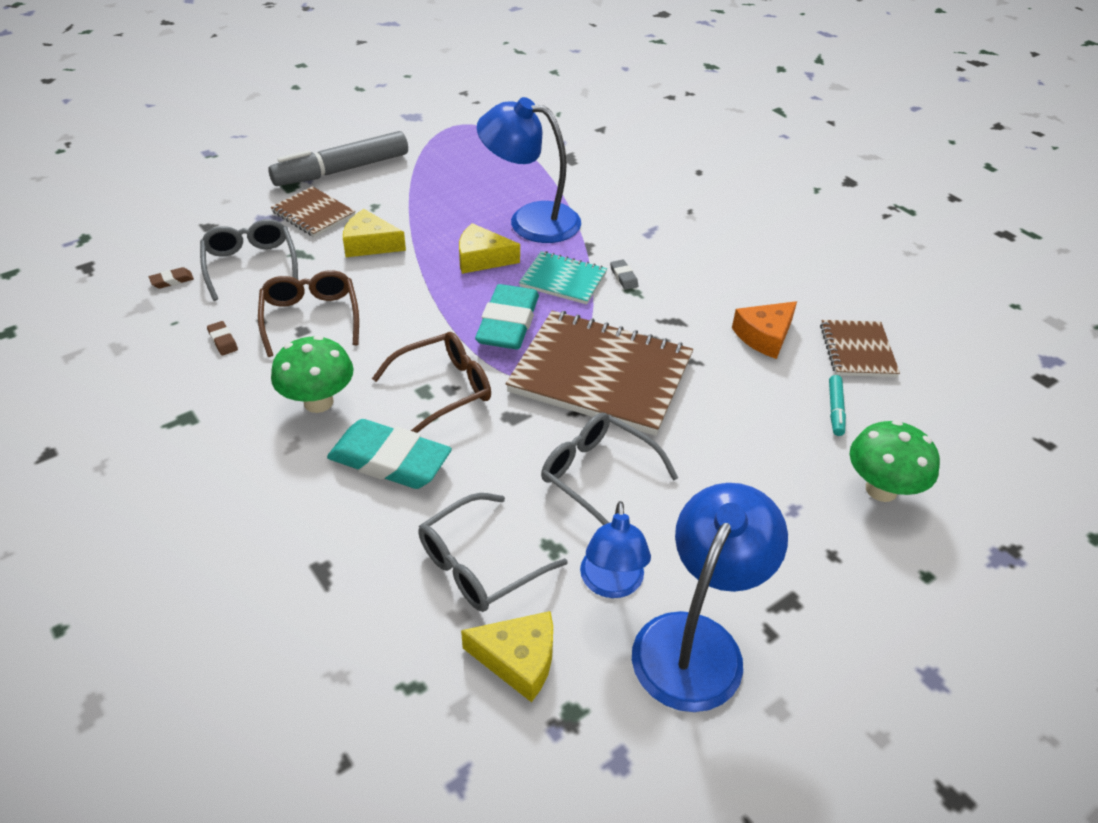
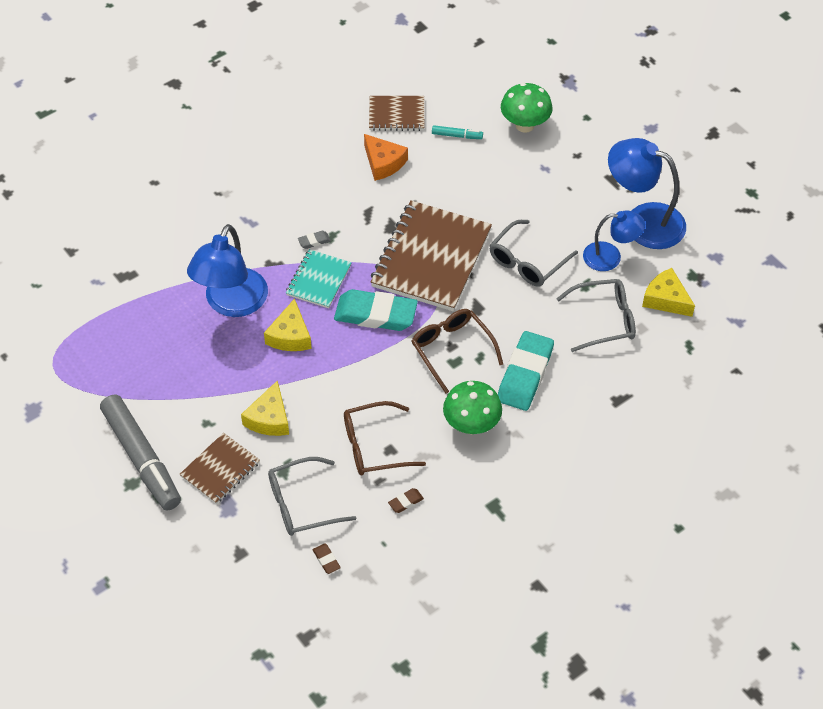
camera: 90 degrees left, 10 degrees up
(480, 564) = (604, 320): grey glasses -> grey glasses turned 60 degrees counterclockwise
(518, 660) = (666, 299): yellow cheese -> yellow cheese turned 60 degrees counterclockwise

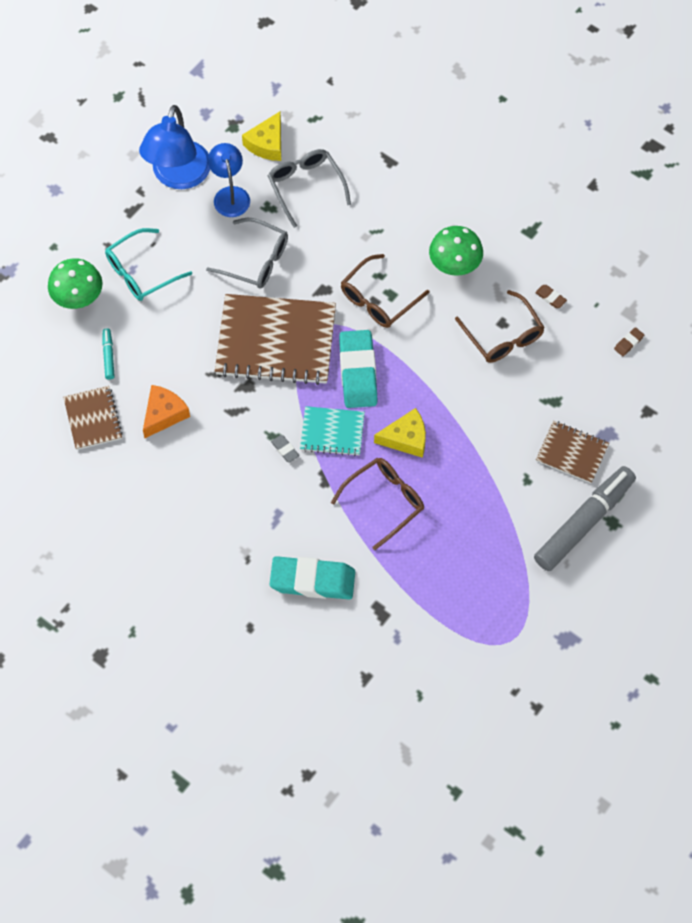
camera: 105 degrees left, 10 degrees up
(231, 303) = (384, 501): blue lamp -> brown glasses
(269, 418) = (504, 429): yellow cheese -> none
(302, 504) = (582, 377): grey glasses -> none
(525, 374) = (386, 236): turquoise eraser -> turquoise eraser (312, 581)
(540, 174) = (141, 272): none -> turquoise glasses

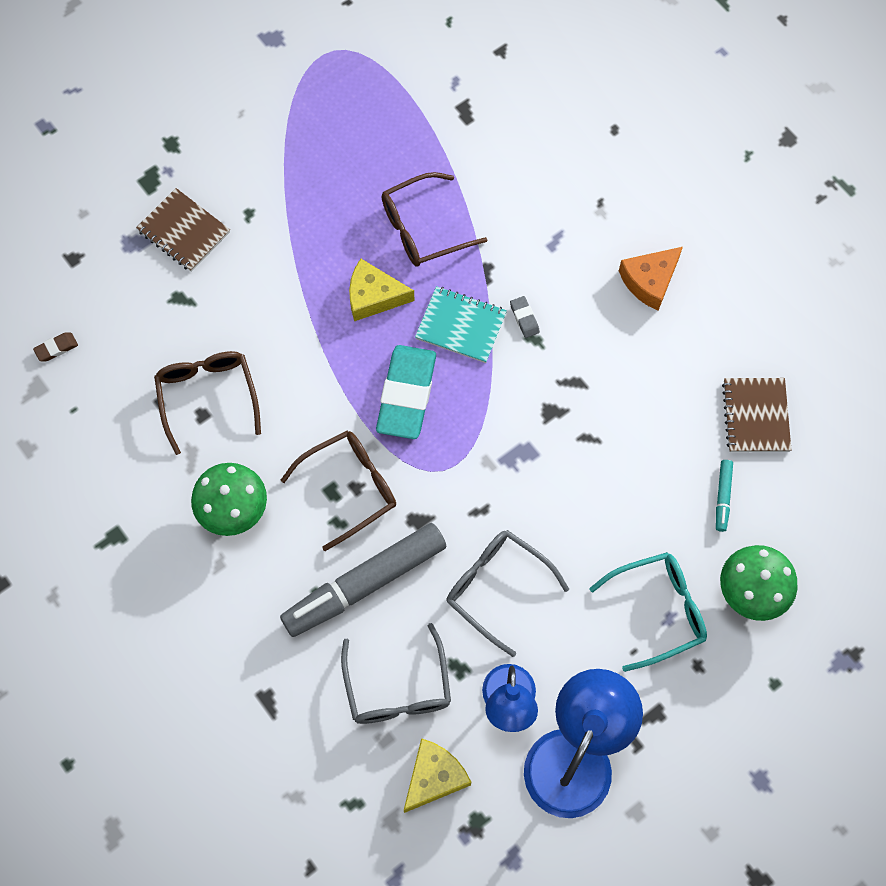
camera: 165 degrees left, 5 degrees up
(164, 414) = (664, 400): orange cheese -> orange cheese (649, 281)
(276, 341) = (500, 462): brown notebook -> none
(312, 581) = (531, 161): turquoise eraser -> none
(550, 297) = (127, 433): brown eraser -> none
(584, 523) = (203, 150): grey marker -> grey marker (364, 584)

